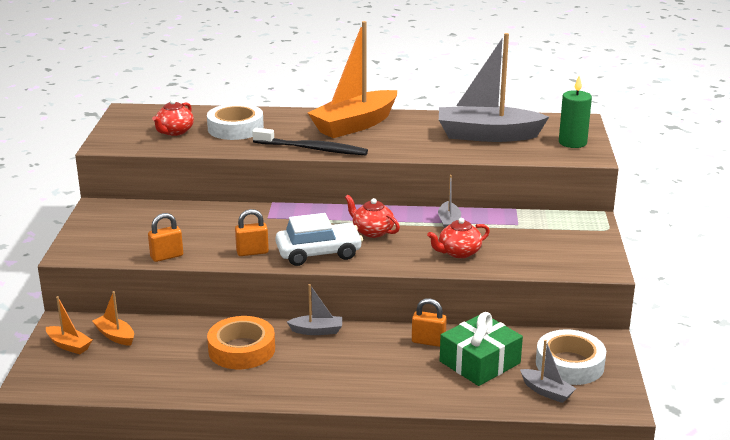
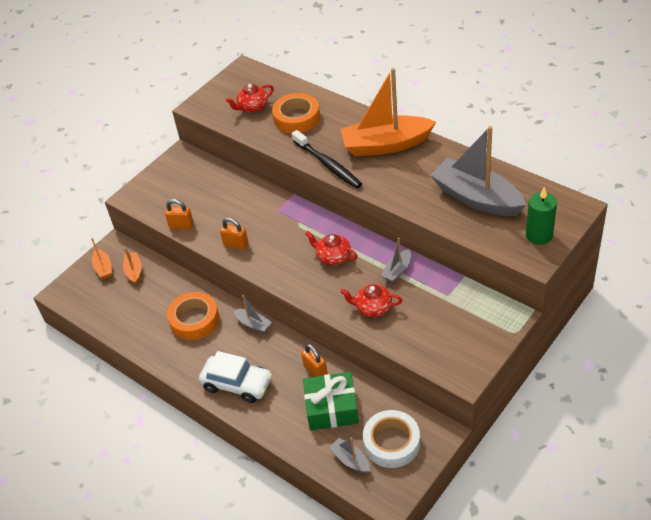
camera: 40 degrees right, 20 degrees up
(235, 128) = (296, 118): white tape -> orange tape
(319, 253) = (277, 265): white car -> white car (237, 384)
(372, 231) = (333, 257): red teapot -> red teapot turned 45 degrees counterclockwise
(546, 392) = (350, 460): grey boat -> grey boat turned 150 degrees clockwise

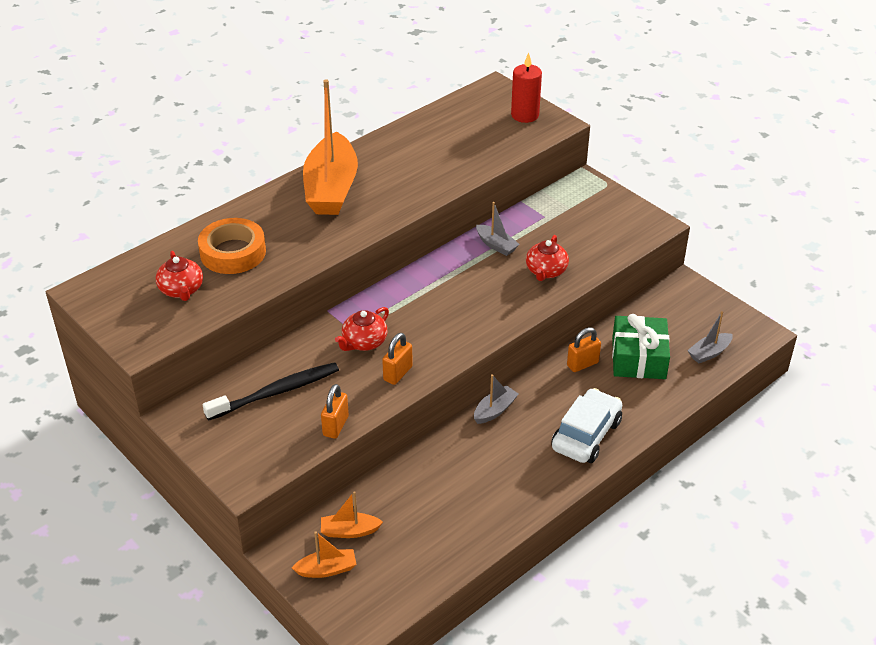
camera: 85 degrees left, 5 degrees down
(194, 320) = (468, 468): orange tape -> none
(328, 165) = (342, 237): black toothbrush -> black toothbrush (276, 392)
(333, 257) = (455, 290): red teapot -> red teapot (364, 342)
(391, 442) = (691, 319): white tape -> none
(476, 198) = (453, 142): grey boat -> none
(539, 235) = (525, 115): green candle -> red candle

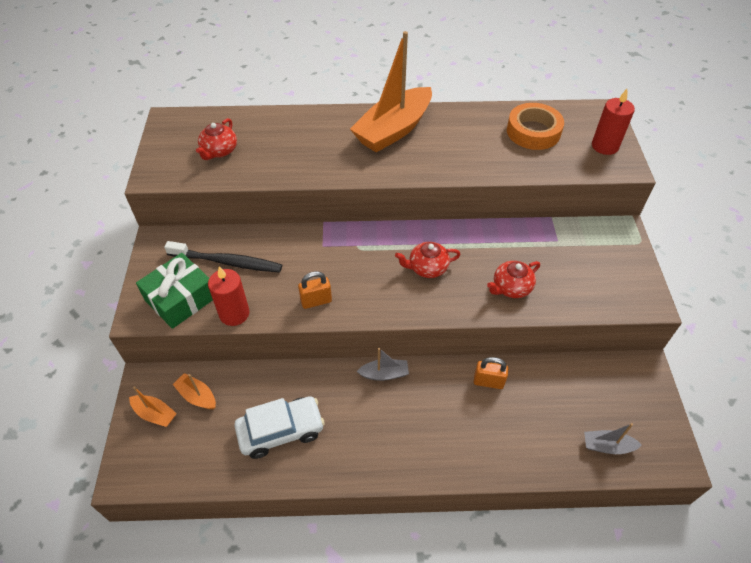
camera: 40 degrees right, 10 degrees up
(233, 252) = (278, 142): orange tape -> orange tape (533, 132)
(335, 426) = (234, 314): orange padlock -> red candle
(364, 342) = (320, 261): red teapot -> red teapot (427, 268)
(496, 245) = (494, 242): grey boat -> none
(586, 435) = (430, 445): white car -> white car (281, 431)
(638, 358) = (540, 408): green gift -> green gift (181, 298)

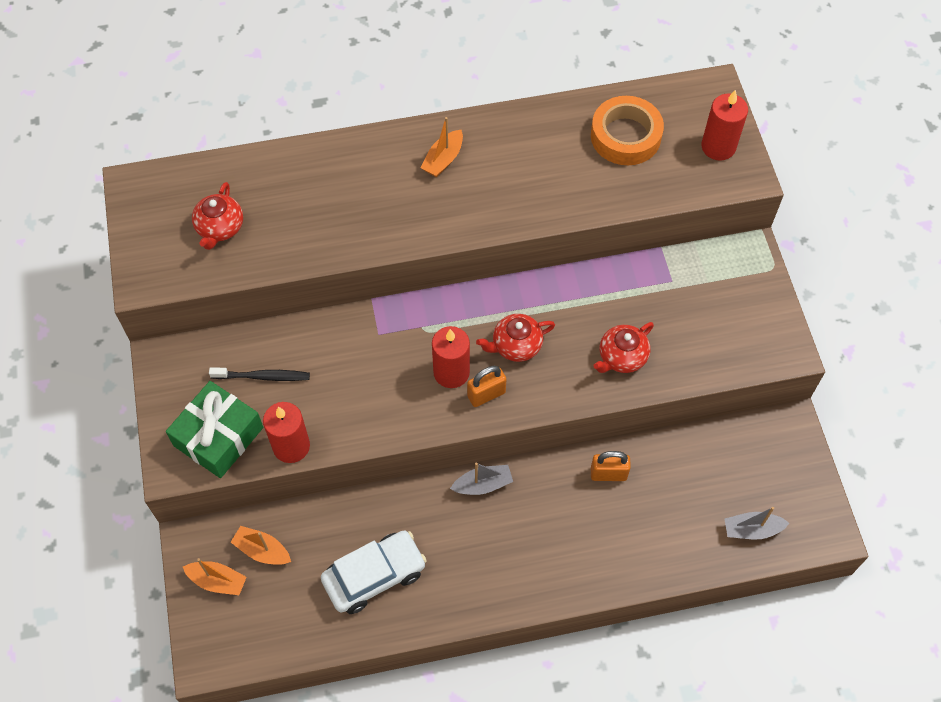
camera: 10 degrees left, 10 degrees up
(227, 262) = (263, 376): black toothbrush -> black toothbrush, size x0.65
(316, 301) = (388, 413): orange padlock -> orange padlock (486, 394)
(372, 279) = (451, 372): none -> red candle
(393, 130) = (443, 159): orange boat -> orange boat, size x0.44

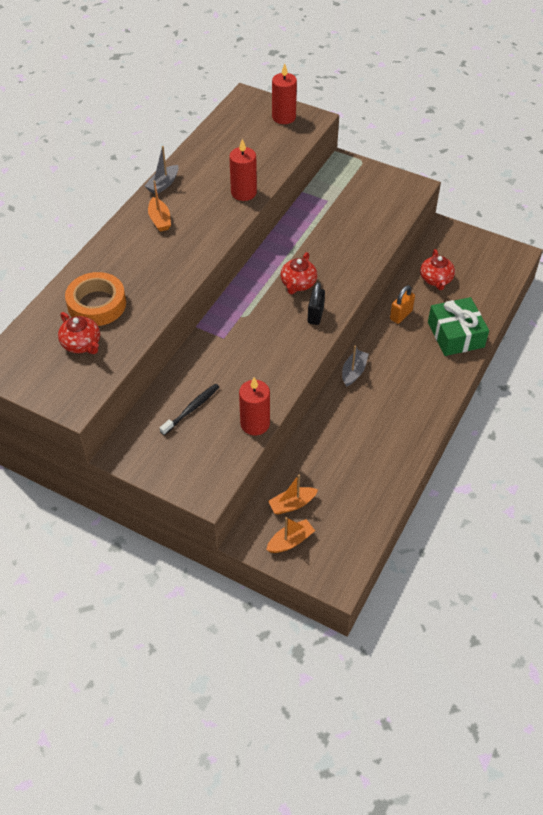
camera: 50 degrees left, 10 degrees down
(218, 436) = (210, 456): green gift -> green gift (455, 335)
(374, 576) = (363, 458): white car -> none
(451, 372) = (285, 321): red candle -> red candle (243, 193)
(486, 394) = (315, 315): orange padlock -> black padlock
(621, 357) = (352, 247): red teapot -> red teapot (436, 280)
(625, 136) = (235, 144): orange tape -> orange tape (97, 304)
(752, 529) = (488, 281): grey boat -> grey boat (163, 184)

